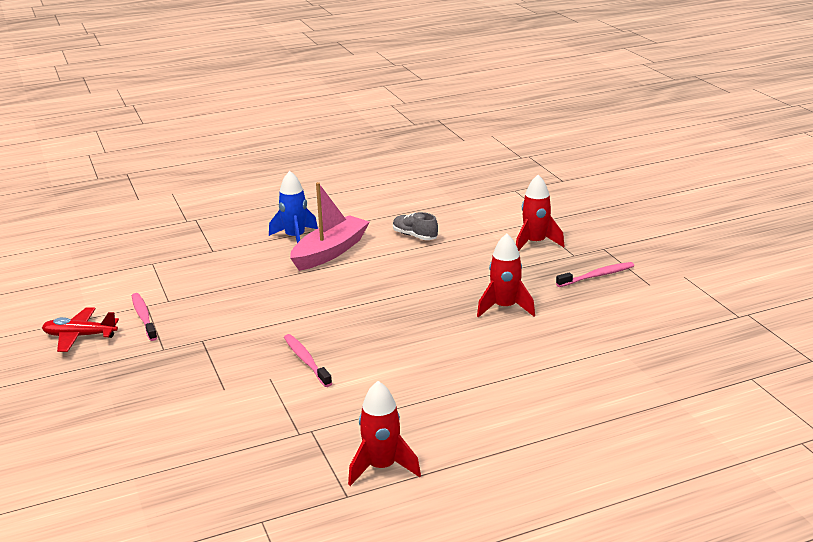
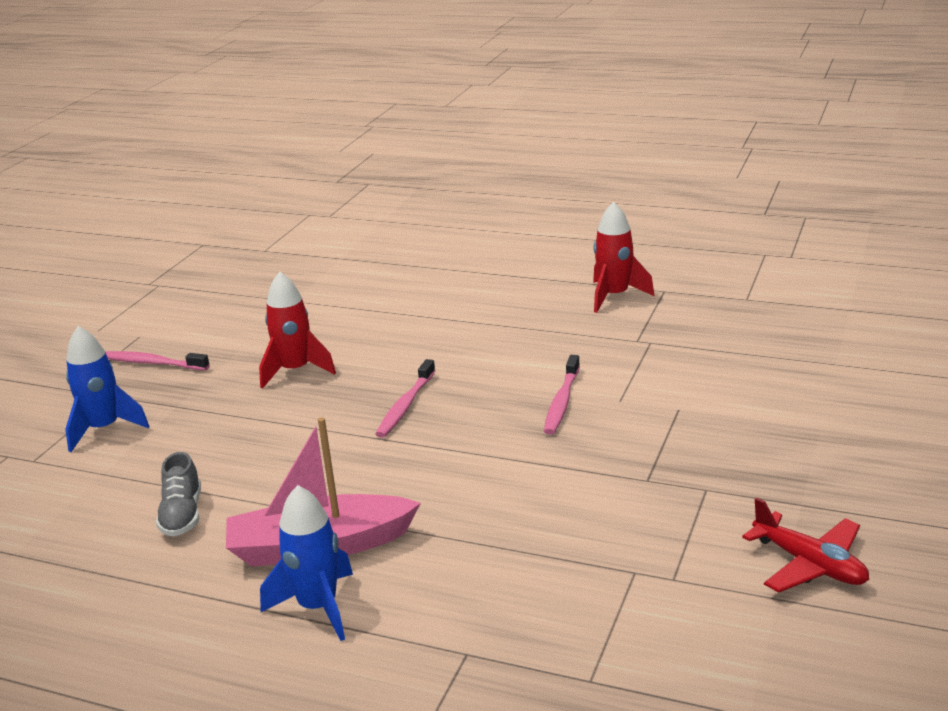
camera: 135 degrees left, 0 degrees up
(144, 317) = (694, 555): pink toothbrush -> pink toothbrush (405, 406)
(535, 243) = (104, 429): red rocket -> blue rocket

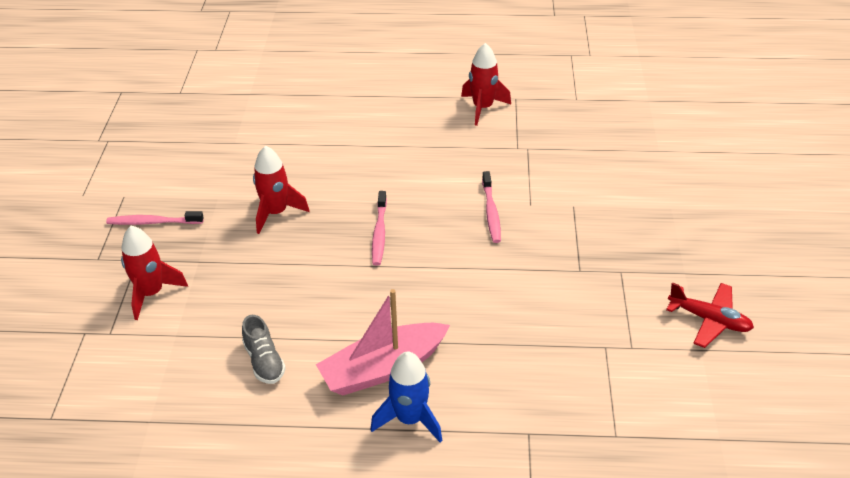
camera: 20 degrees left, 15 degrees up
(104, 429) = (151, 293): blue rocket -> red rocket

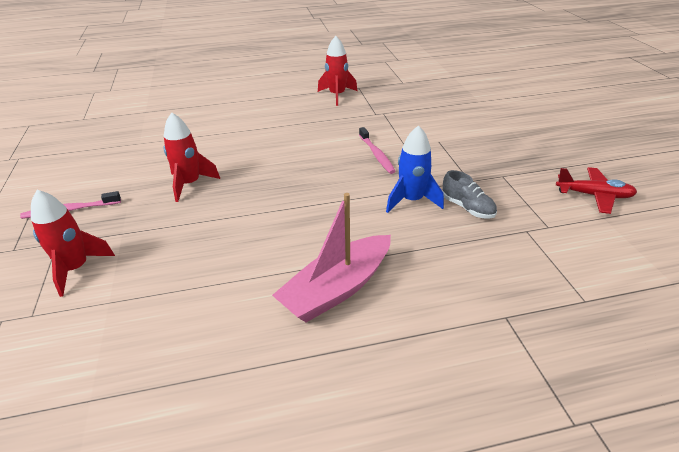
camera: 15 degrees left, 5 degrees down
(264, 361) = (212, 307): grey shoe -> grey shoe (467, 208)
(379, 233) = (289, 183): pink toothbrush -> none
(410, 419) = (384, 330): blue rocket -> blue rocket (412, 200)

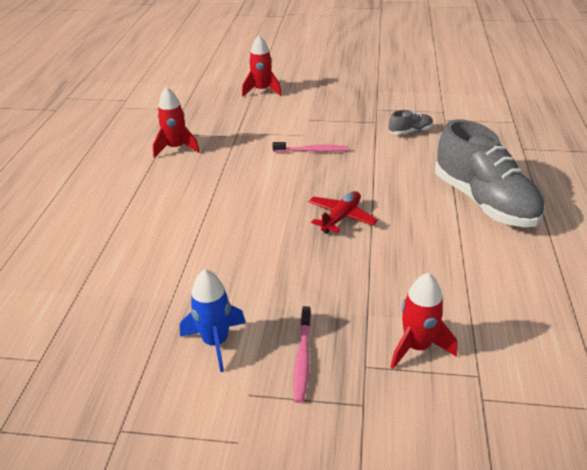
camera: 70 degrees left, 0 degrees up
(190, 184) = (298, 263): red rocket -> red rocket (262, 91)
(337, 289) = (484, 202): pink boat -> grey shoe
(412, 200) = (390, 150): blue rocket -> blue rocket (216, 342)
(594, 196) = (417, 88): red plane -> red plane (341, 217)

